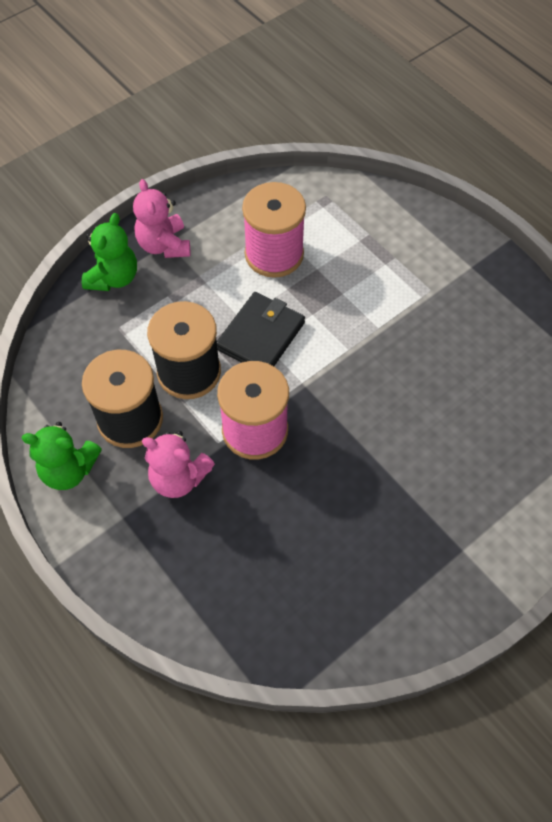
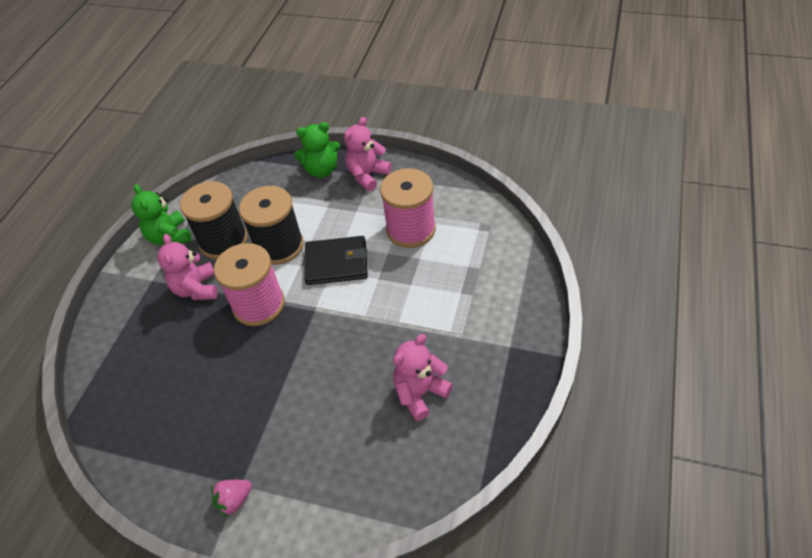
camera: 60 degrees right, 10 degrees down
(469, 357) = (420, 393): none -> pink teddy bear
(476, 563) = (234, 500): none -> pink strawberry

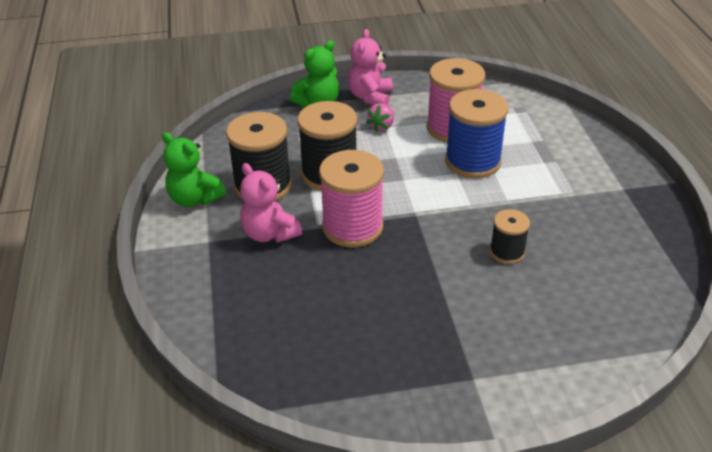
camera: 30 degrees left, 10 degrees down
(234, 500) = (479, 393): pink strawberry -> pink strawberry (381, 126)
(336, 263) = (403, 172): black wallet -> none
(357, 375) = (507, 252): none -> black spool
(400, 271) = (472, 161): none -> blue spool
(420, 393) = (578, 246): pink teddy bear -> none

